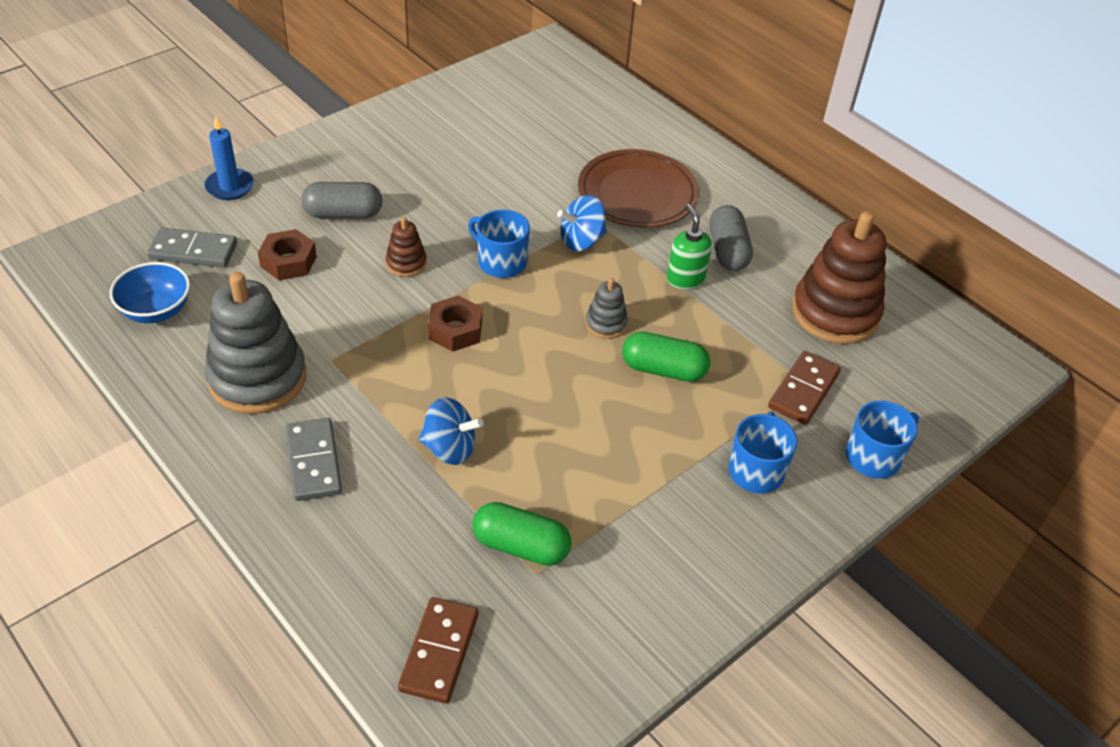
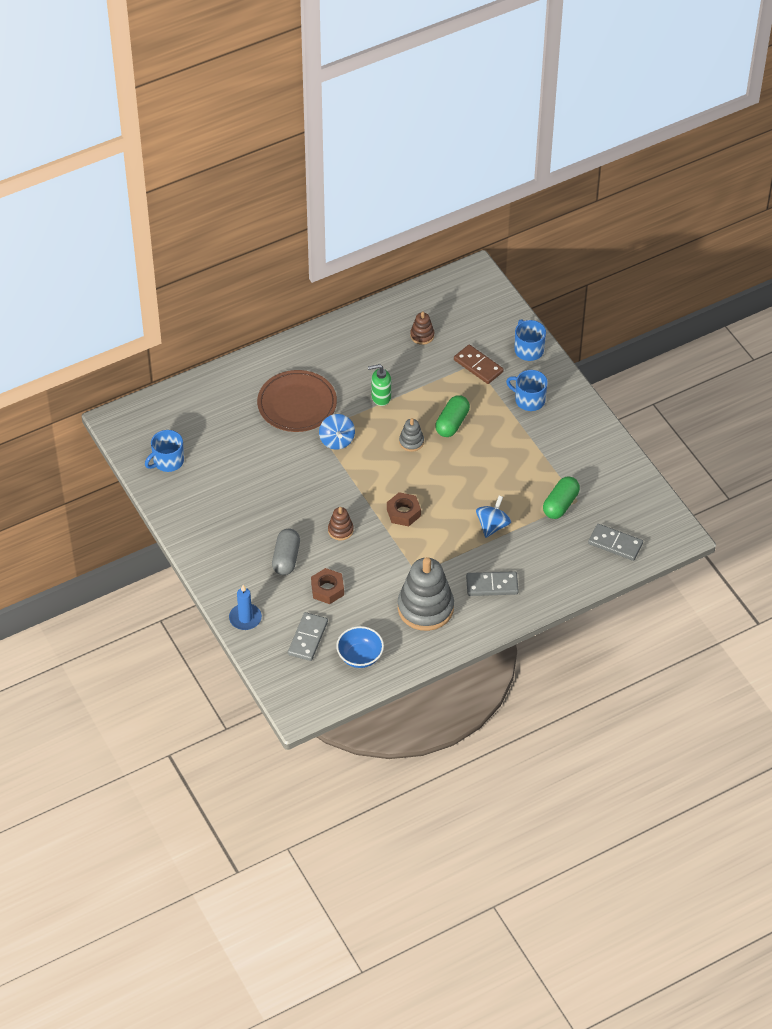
camera: 75 degrees left, 5 degrees up
(439, 652) = (615, 544): brown domino -> grey domino
(500, 262) = (348, 483): blue mug -> blue mug (167, 461)
(727, 251) = (360, 371): grey capsule -> none
(835, 313) = (422, 335): brown stacking toy -> brown stacking toy, size x0.46

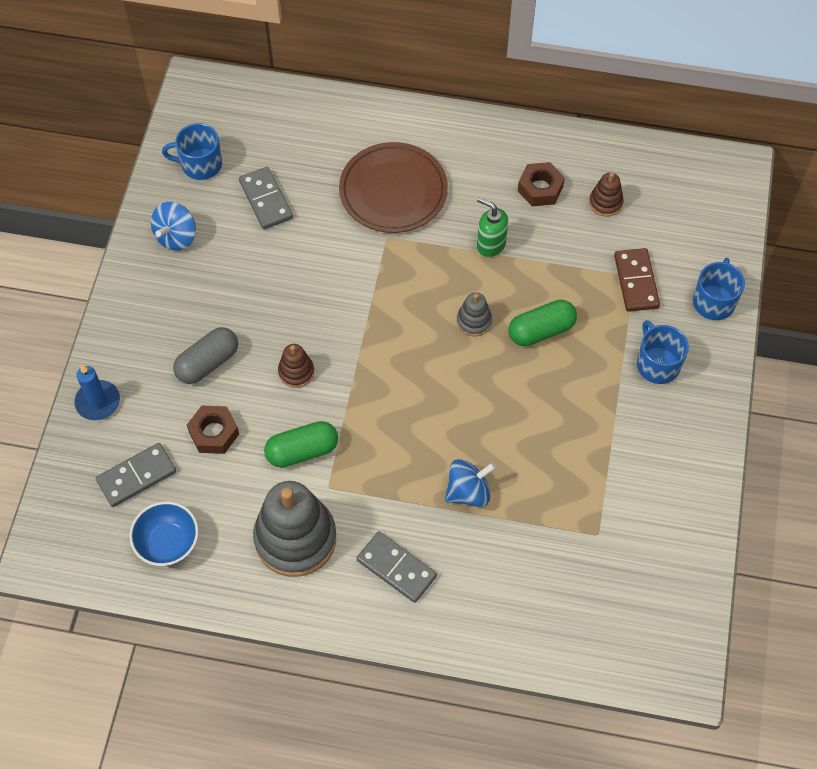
camera: 40 degrees right, 10 degrees up
(337, 440) = (394, 262): blue spinning top -> blue spinning top (176, 237)
(403, 513) = (384, 401): brown nut -> brown nut (540, 188)
(560, 504) = (573, 524): green capsule -> green capsule (302, 451)
(615, 544) = (592, 626): grey domino -> grey domino (266, 200)

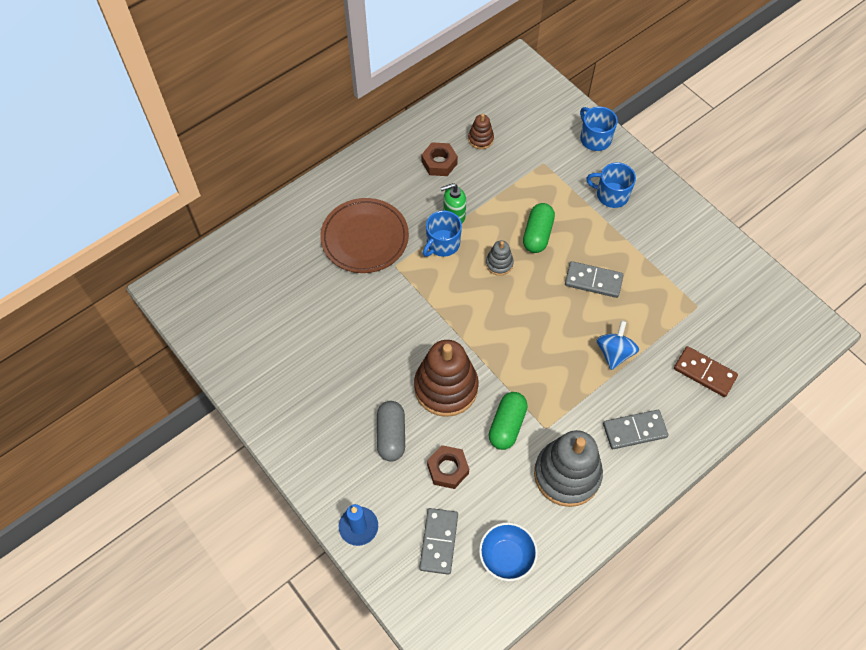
camera: 50 degrees left, 0 degrees up
(176, 237) = (275, 386): blue spinning top -> none
(200, 164) = (232, 331): blue mug -> blue mug (442, 244)
(266, 200) = (299, 312): grey domino -> grey domino (593, 281)
(296, 372) = (446, 387): brown stacking toy -> brown stacking toy, size x2.15
(636, 281) = (548, 164): brown domino -> brown domino (704, 372)

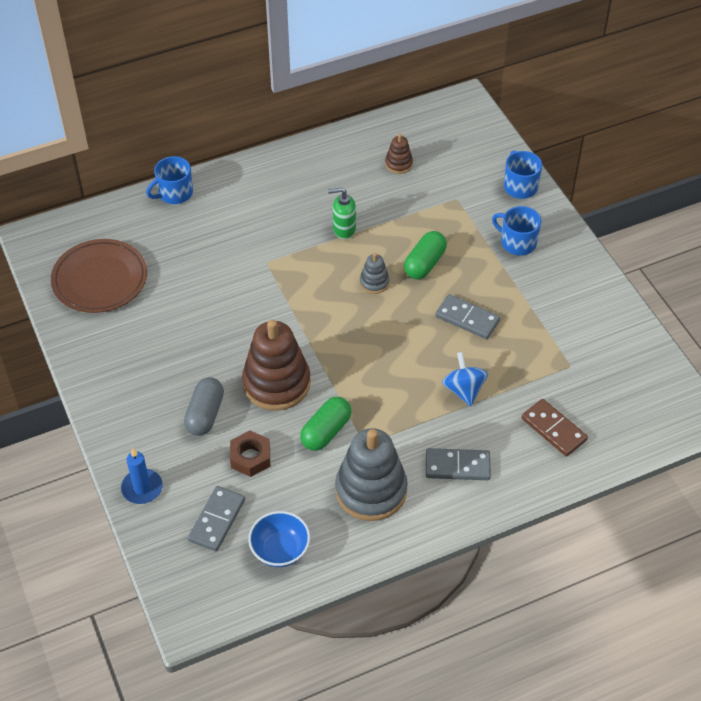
camera: 15 degrees right, 10 degrees down
(365, 238) = (245, 231): brown plate -> brown plate (100, 279)
(439, 163) = (347, 177): brown nut -> none
(442, 244) = (322, 252): blue mug -> blue mug (174, 193)
(614, 353) = (464, 390): blue spinning top -> blue spinning top turned 45 degrees counterclockwise

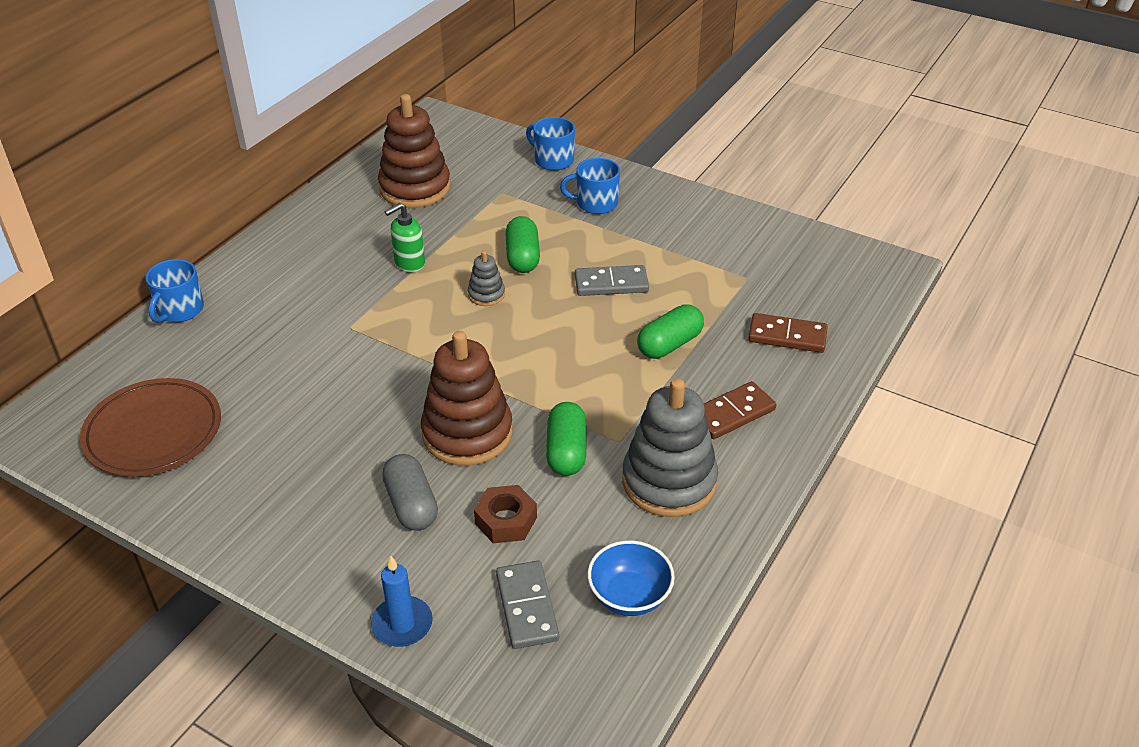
camera: 35 degrees left, 10 degrees down
(398, 164) = (415, 188): brown stacking toy -> brown stacking toy, size x2.15
(457, 466) = (732, 413): grey domino -> brown domino
(464, 390) = (669, 344): blue spinning top -> green capsule

